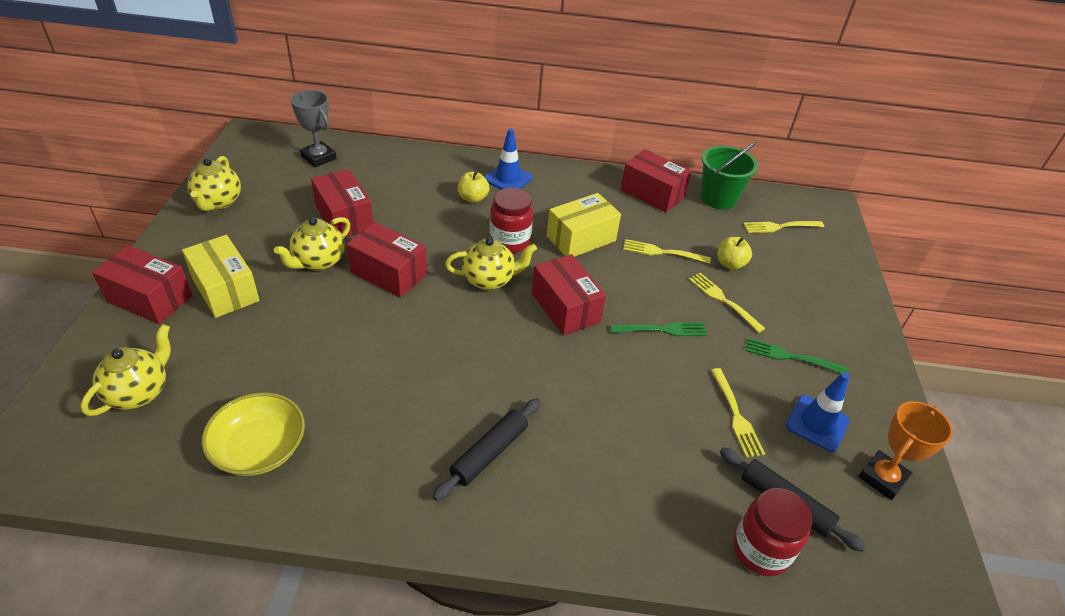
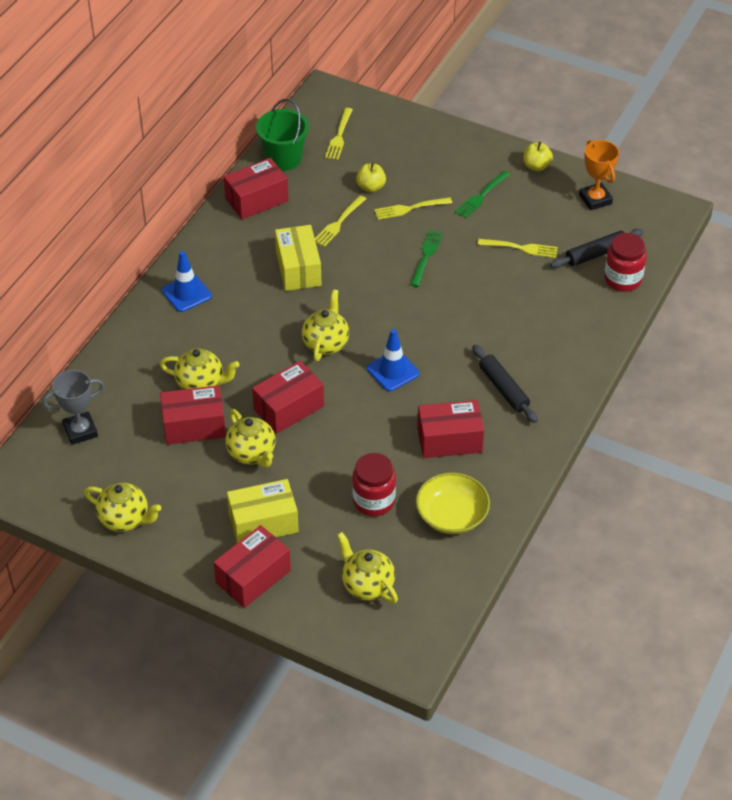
camera: 65 degrees left, 5 degrees up
(399, 210) = (201, 384): none -> yellow teapot
(473, 198) = (206, 326): yellow apple -> yellow apple (536, 166)
(510, 241) = (281, 317): red jar -> red jar (374, 501)
(565, 307) = (379, 305): red box -> red box (449, 440)
(817, 423) = (543, 210): blue traffic cone -> blue traffic cone (392, 371)

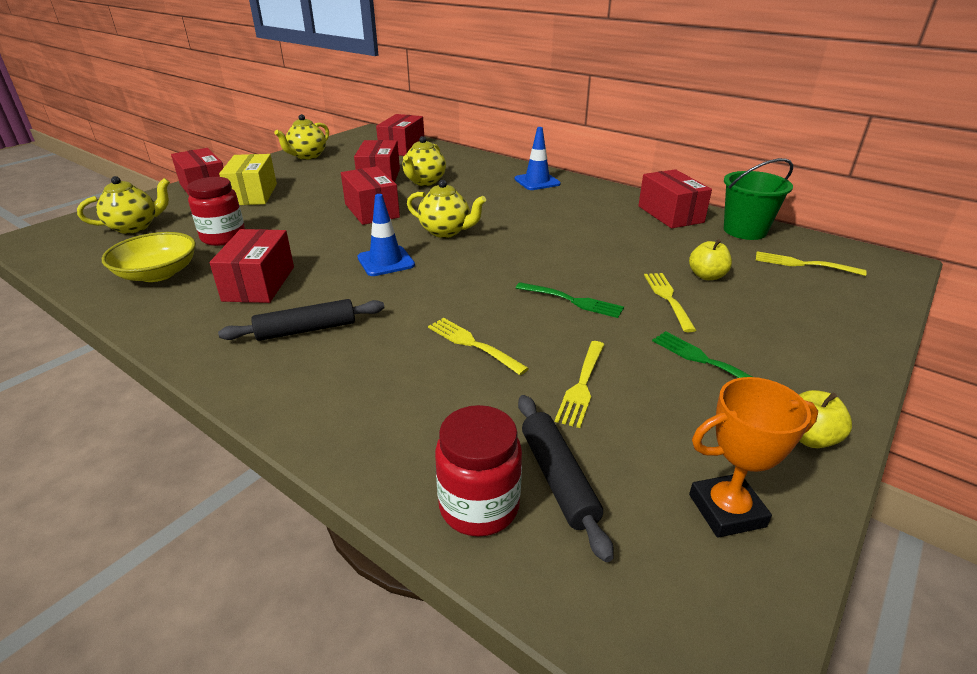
camera: 100 degrees right, 15 degrees down
(80, 431) = (402, 148): grey trophy -> red box
(252, 454) = (331, 194): yellow teapot -> none
(298, 269) = (561, 226): yellow box -> none
(339, 222) = (636, 252): yellow fork -> yellow fork (474, 344)

